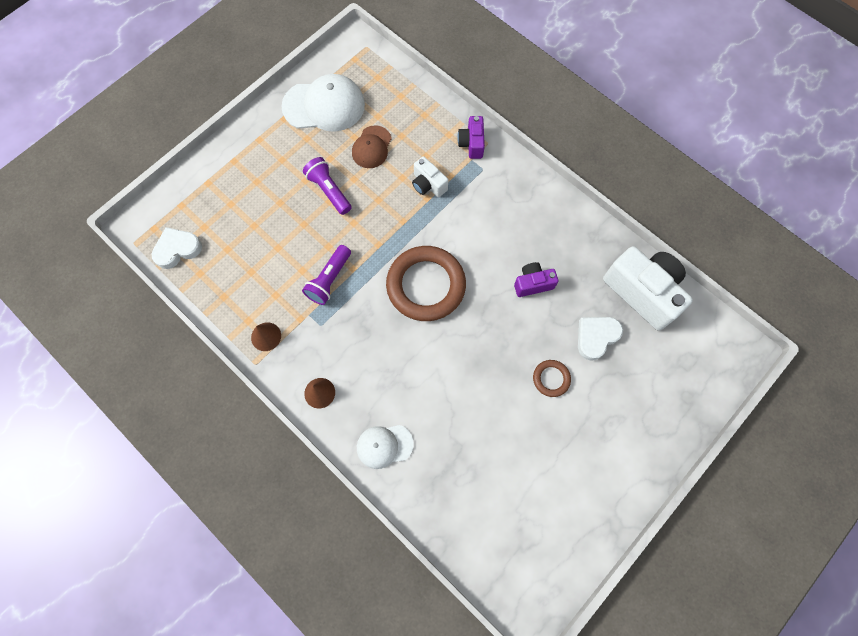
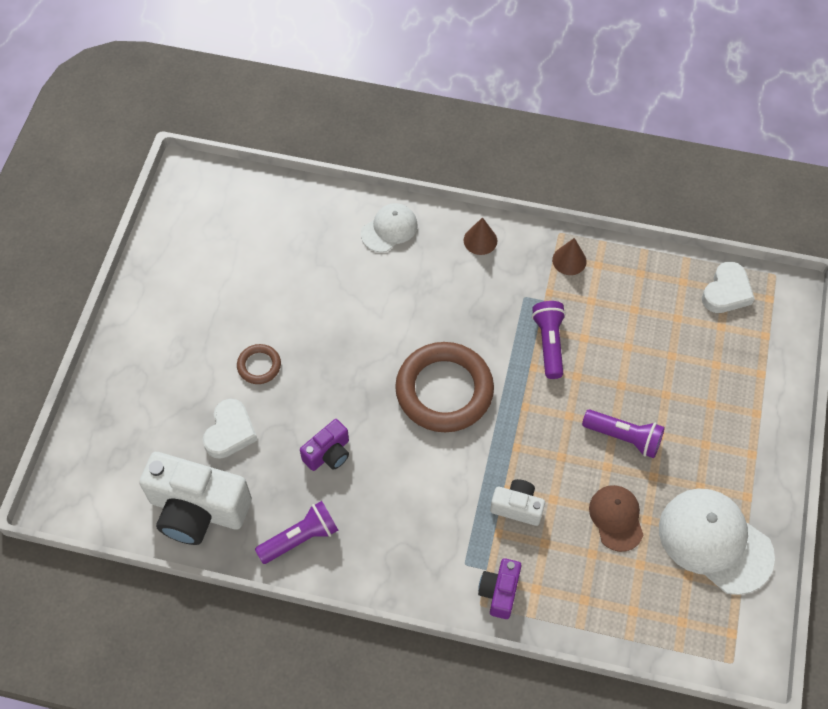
camera: 150 degrees right, 10 degrees down
(324, 106) = (715, 541): white cap -> white cap turned 75 degrees clockwise
(471, 143) = (499, 592): purple camera -> purple camera turned 135 degrees counterclockwise
(580, 237) = (300, 538): none -> purple flashlight

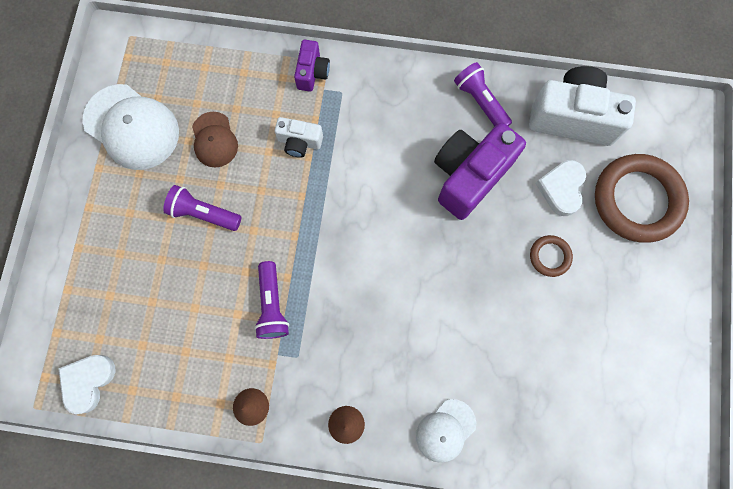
camera: 175 degrees right, 15 degrees up
(300, 538) = (480, 101): purple flashlight -> purple flashlight turned 90 degrees clockwise
(328, 453) = (469, 176): purple camera -> purple camera, size x1.95
(444, 390) = (371, 246): brown ring -> brown ring (637, 200)

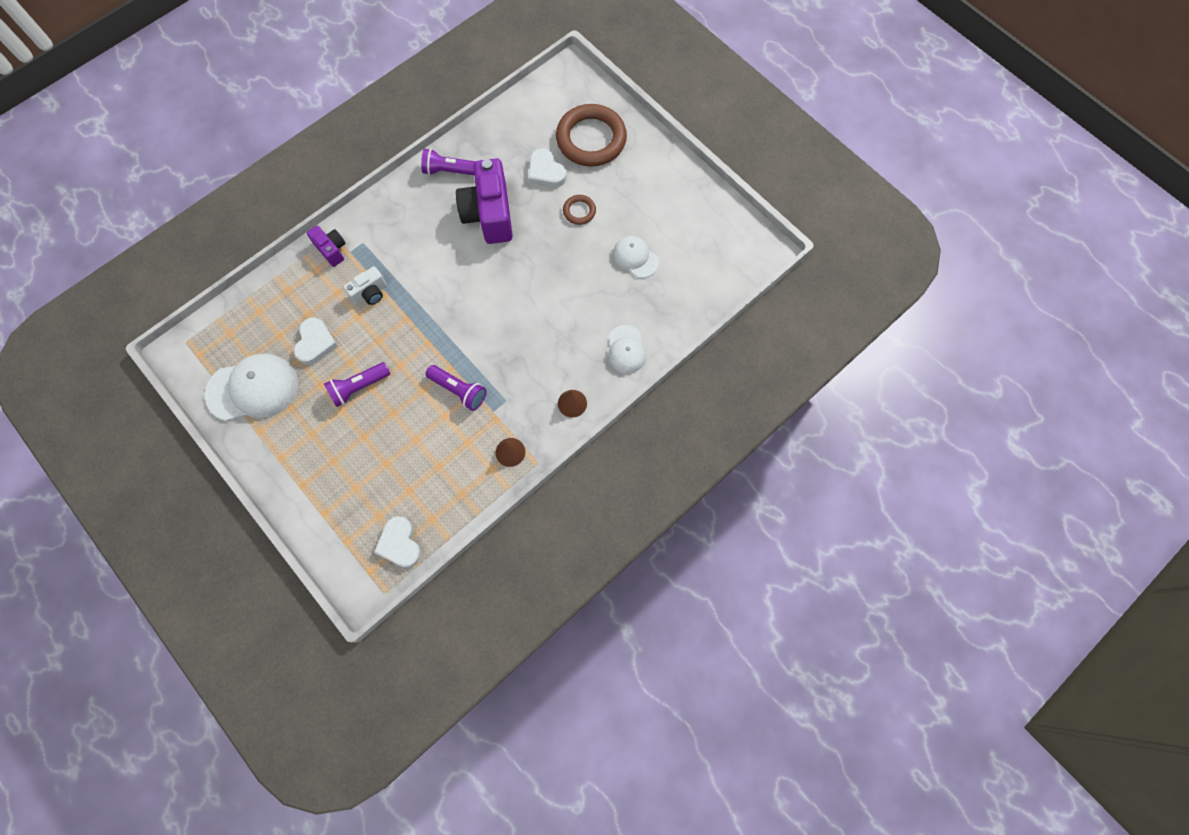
camera: 50 degrees left, 5 degrees down
(214, 140) = (315, 343): brown cap -> white heart
(551, 355) = (635, 257): none -> white cap
(572, 118) = (510, 131): white camera -> none

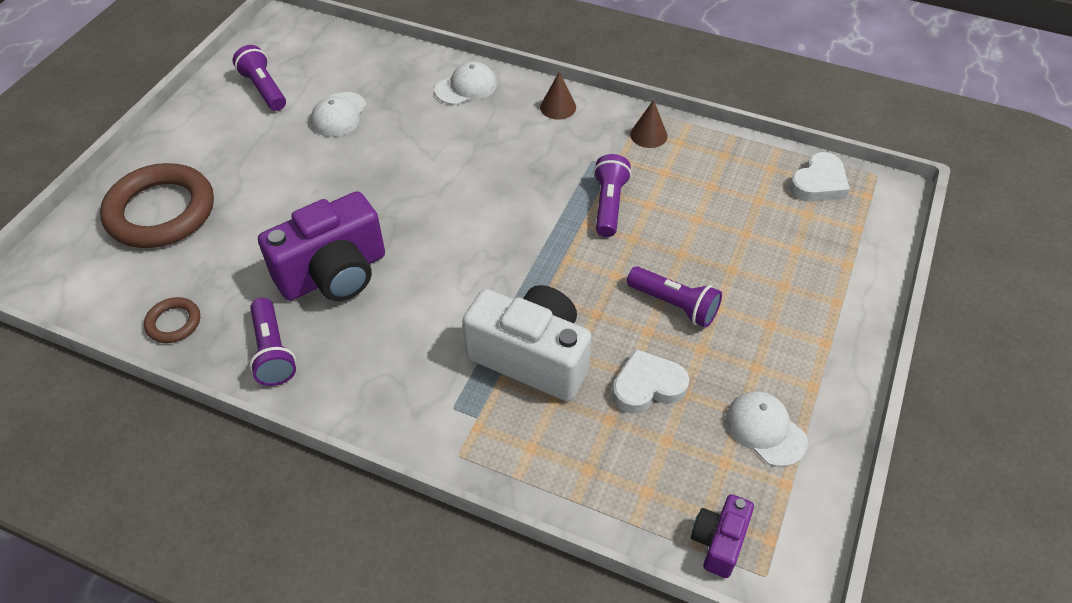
camera: 115 degrees left, 20 degrees down
(253, 388) = (765, 430): white cap -> white cap, size x0.58
(331, 250) = (486, 444): purple camera -> purple camera (719, 541)
(370, 293) = (532, 357): white camera -> white camera, size x1.95
(546, 172) = (236, 239): white heart -> none
(579, 211) = (290, 184): brown ring -> brown ring (174, 323)
(687, 219) = (264, 89): none -> purple flashlight

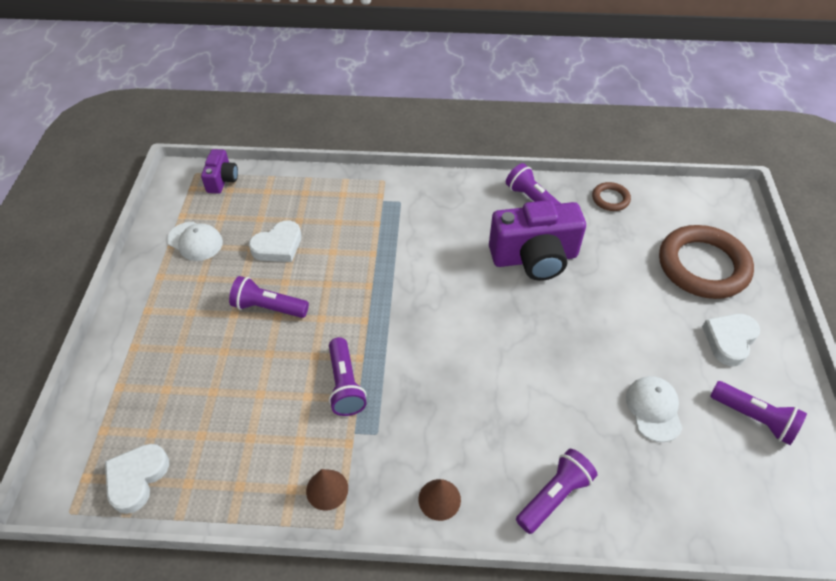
camera: 160 degrees right, 0 degrees up
(217, 143) = (729, 340): none -> white heart
(334, 274) = (534, 258): purple camera -> purple camera turned 135 degrees counterclockwise
(466, 87) = (554, 496): white cap -> purple flashlight
(532, 357) = (363, 242): white camera -> none

